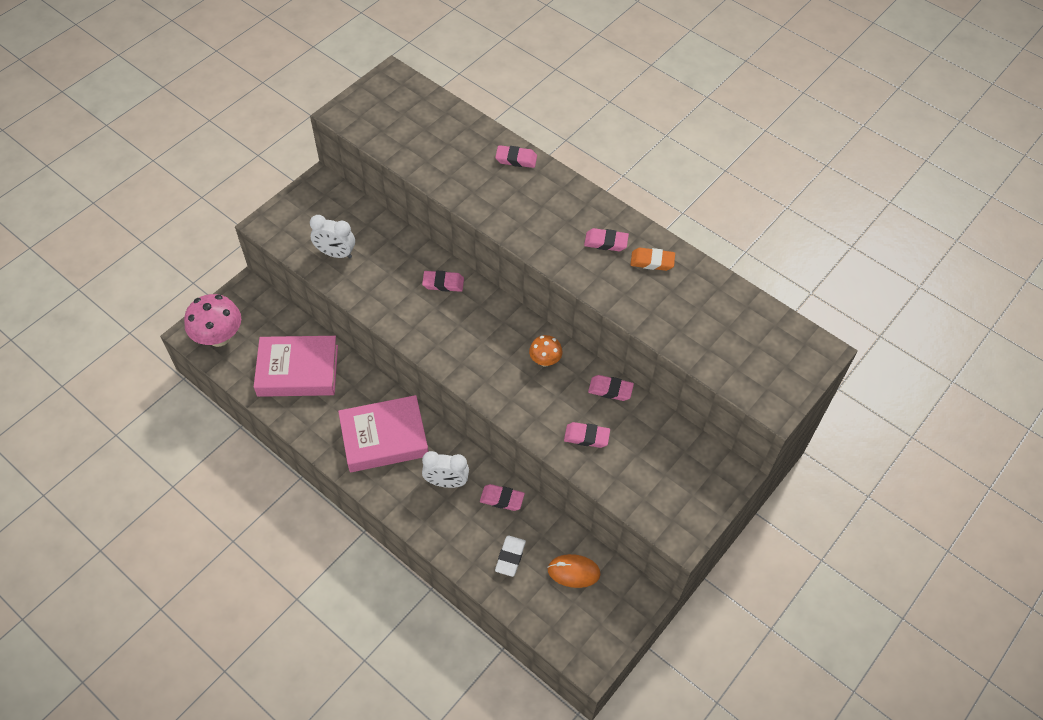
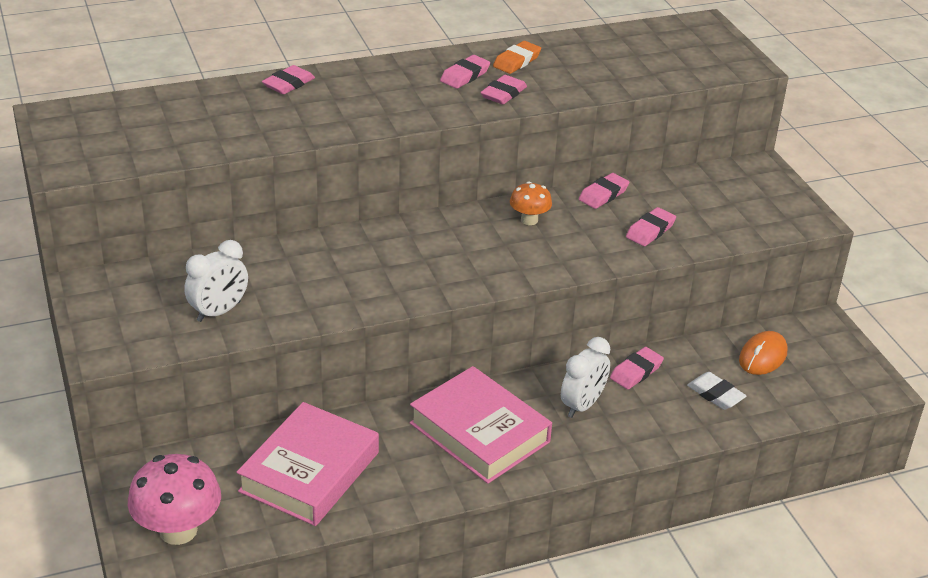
camera: 60 degrees left, 20 degrees down
(384, 438) = (479, 432): pink book -> pink book turned 60 degrees counterclockwise
(443, 283) = (353, 248): pink eraser -> pink eraser (503, 94)

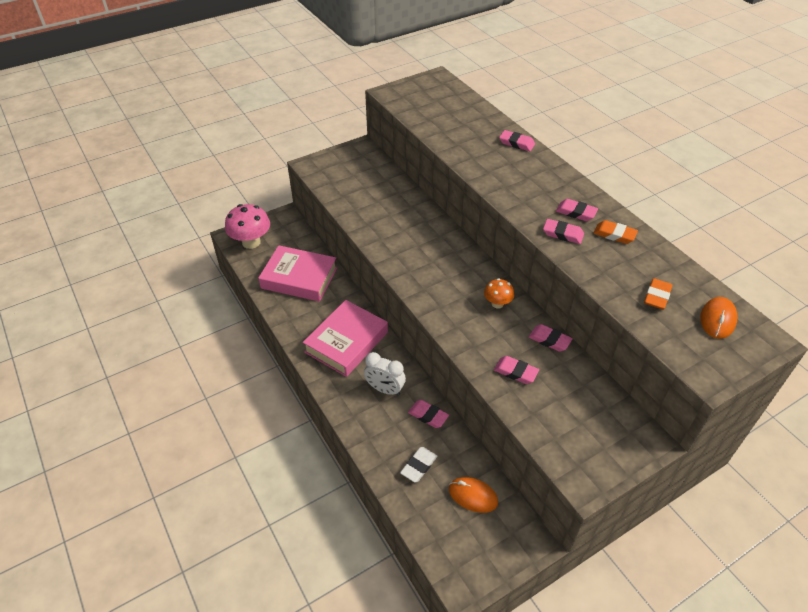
camera: 80 degrees right, 10 degrees up
(219, 312) = (354, 193): white clock -> none
(629, 63) = (657, 296): none -> orange eraser
(671, 40) = (717, 320): none -> orange mouse

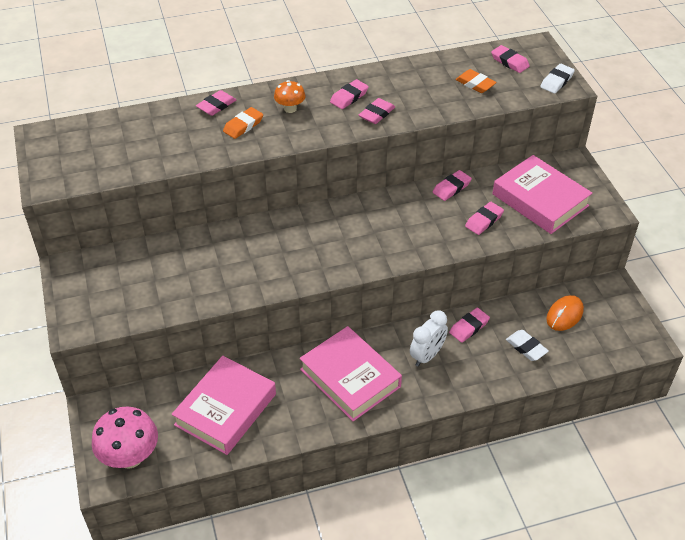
camera: 75 degrees left, 0 degrees up
(497, 304) = (394, 211): orange mushroom -> orange mushroom (290, 108)
(569, 416) = (540, 200): none -> pink book
(614, 234) = (389, 83): orange eraser -> orange eraser (243, 126)
(712, 366) = (556, 81): none -> white eraser
(717, 320) = (509, 62): orange mouse -> pink eraser

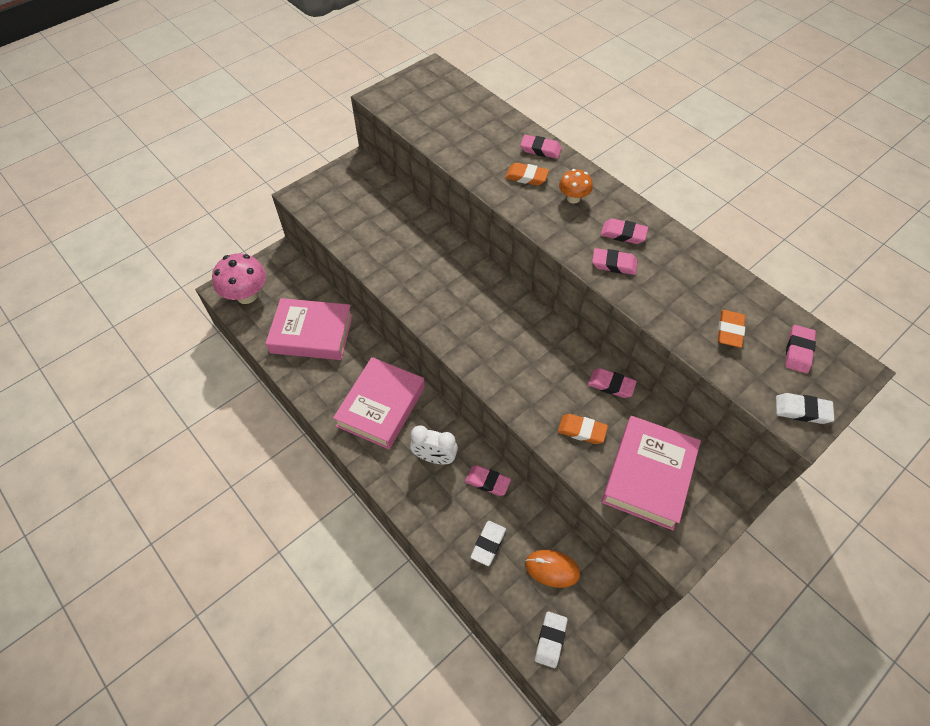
camera: 65 degrees right, 10 degrees up
(484, 220) = (581, 430): pink eraser -> orange eraser
(620, 338) = (550, 640): none -> white eraser

